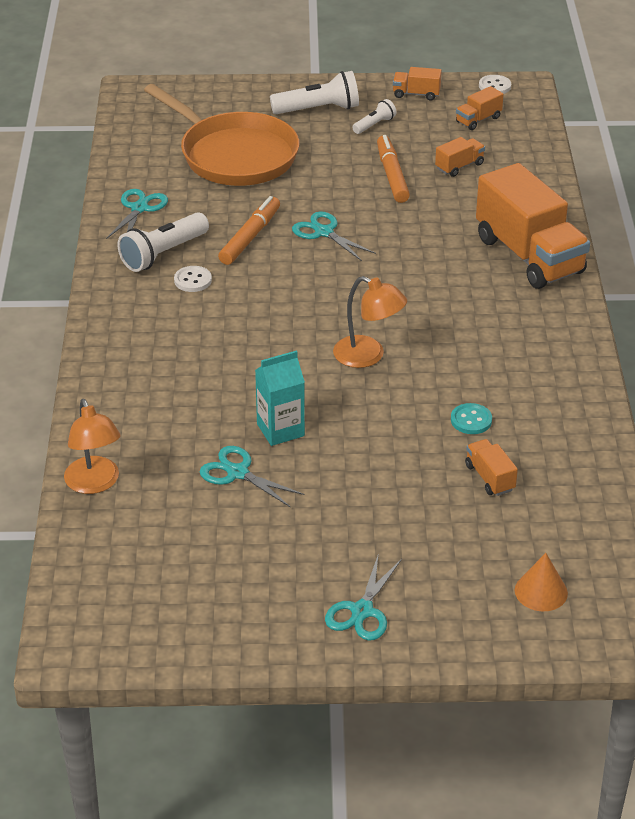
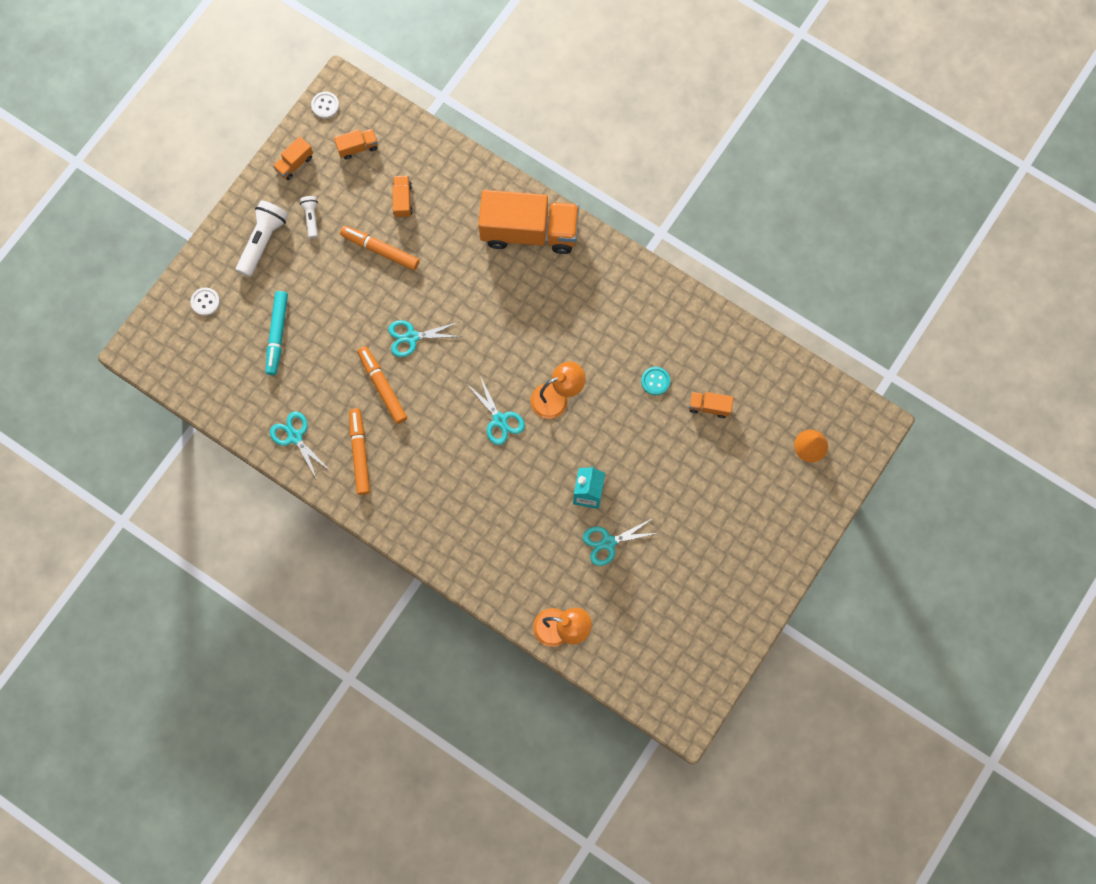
camera: 55 degrees left, 35 degrees up
(163, 254) = (360, 453): white flashlight -> orange marker
(193, 280) = (403, 452): white button -> white button (205, 302)
(234, 155) = (277, 335): orange pan -> turquoise marker
(362, 611) = (763, 548): turquoise scissors -> turquoise scissors (500, 420)
(478, 120) = (358, 147): orange truck -> orange truck turned 105 degrees counterclockwise

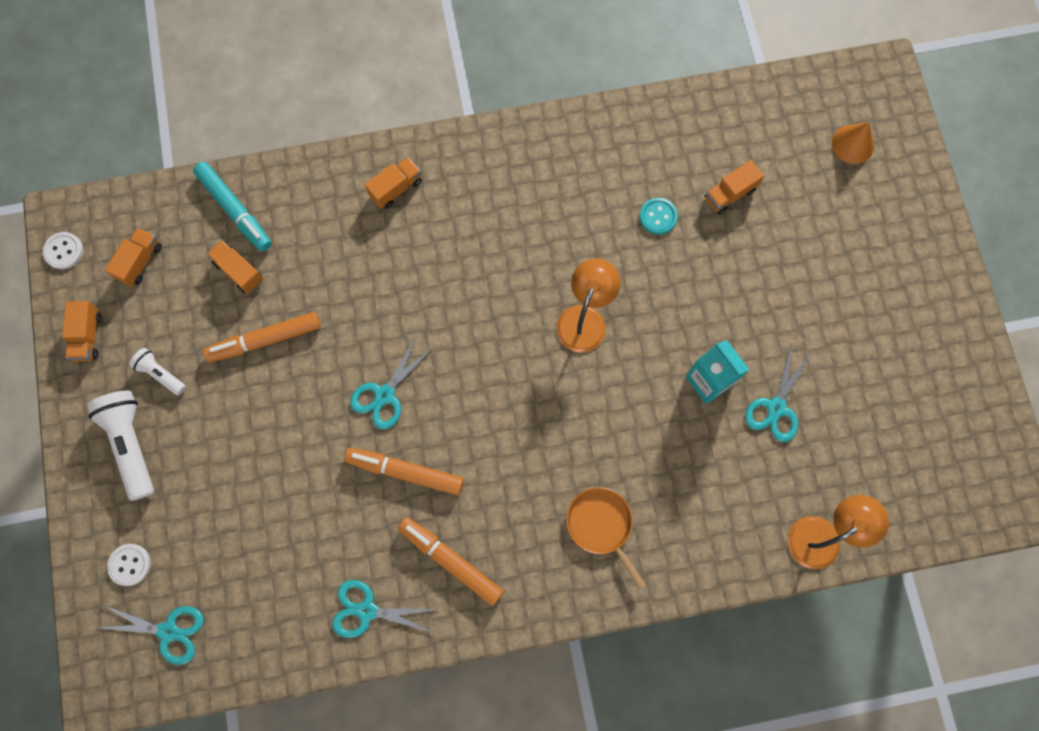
camera: 45 degrees left, 0 degrees up
(277, 335) = (242, 524): turquoise marker -> turquoise marker (234, 210)
(453, 511) = (601, 525): none -> orange pan
(500, 420) = (554, 392): turquoise scissors -> turquoise scissors (169, 631)
(529, 231) = (396, 188): orange truck -> orange truck, size x0.42

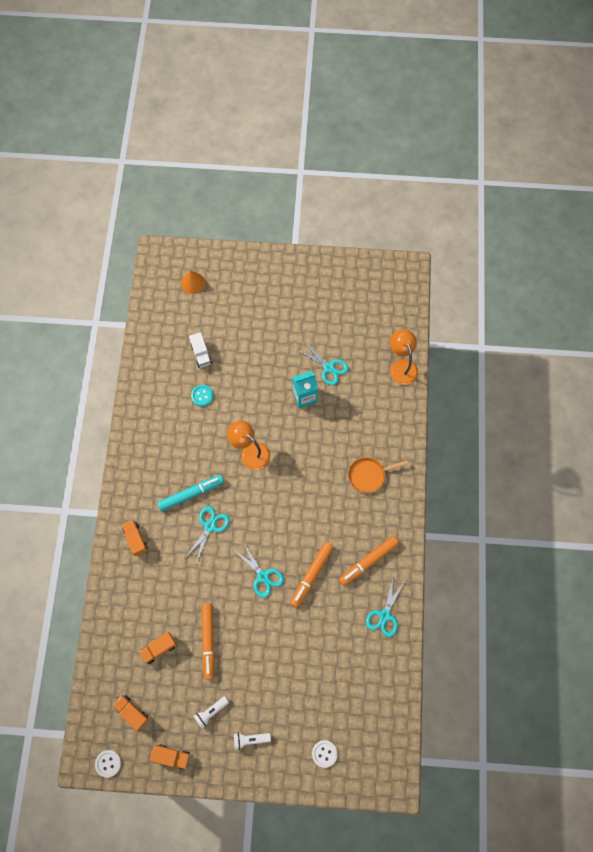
camera: 75 degrees left, 5 degrees down
(131, 444) = (250, 739): white flashlight -> white flashlight, size x0.55
(169, 631) = (369, 736): turquoise scissors -> turquoise scissors (210, 526)
(234, 210) = (117, 643): turquoise marker -> turquoise marker (191, 494)
(729, 194) = (201, 354): orange truck -> white truck

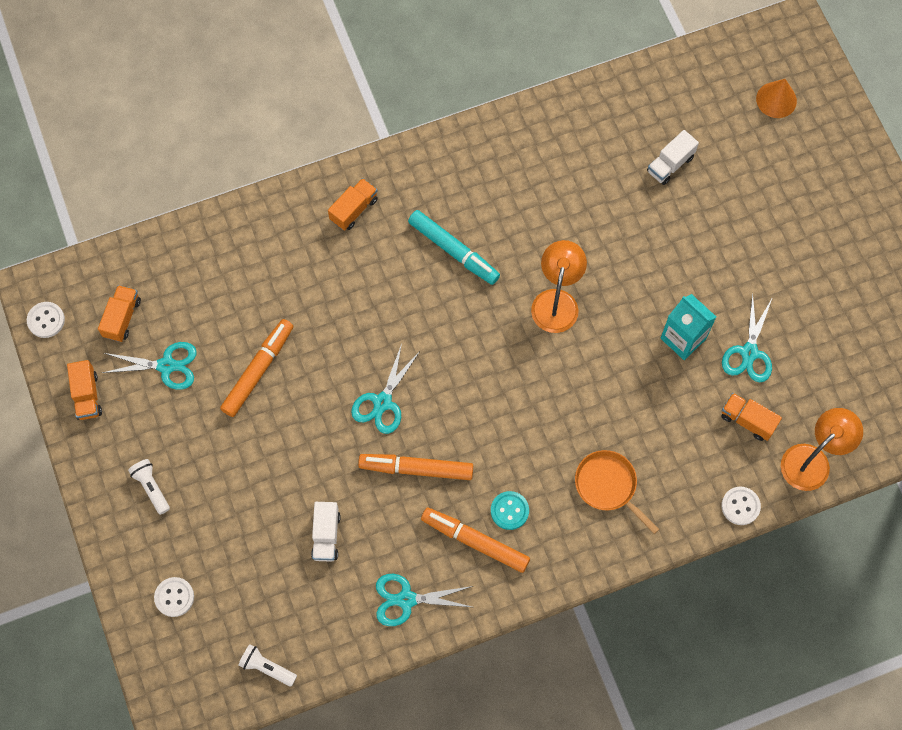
camera: 65 degrees right, 0 degrees up
(159, 648) = (220, 311): orange truck -> orange truck (747, 420)
(202, 396) = (607, 196): turquoise button -> turquoise button (509, 511)
(208, 641) = (258, 370): orange marker -> orange marker turned 150 degrees clockwise
(210, 526) = (419, 297): turquoise scissors -> turquoise scissors (167, 365)
(211, 712) = (165, 419): white flashlight -> white flashlight (267, 667)
(327, 645) = (326, 535): none -> white truck
(410, 413) = (740, 506): none -> white button

